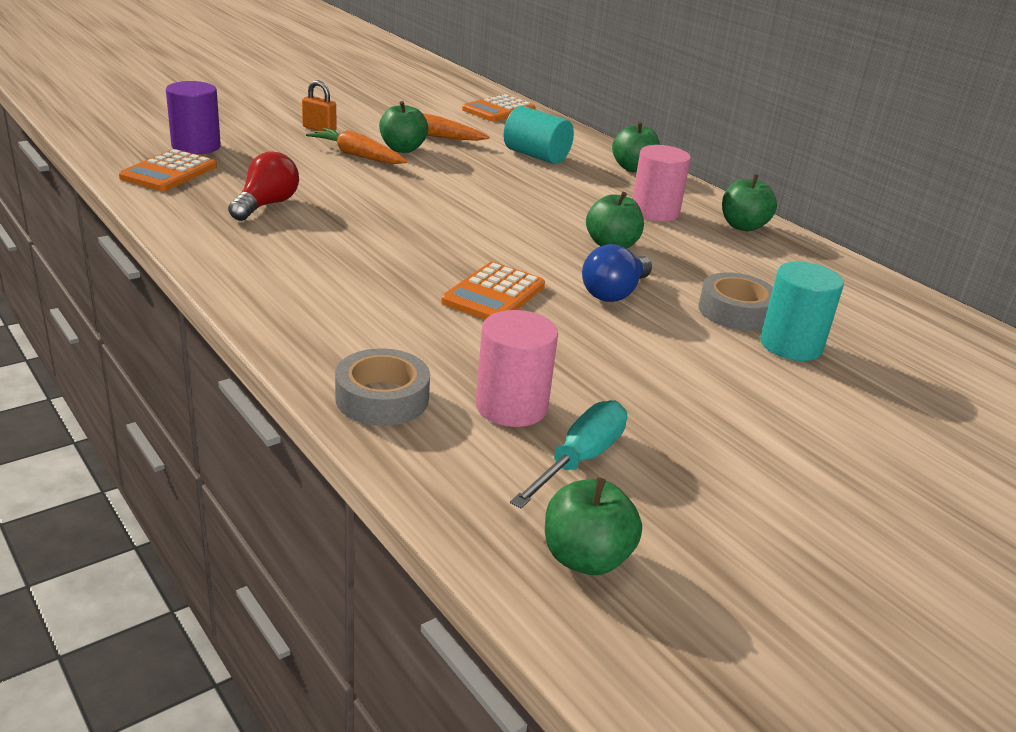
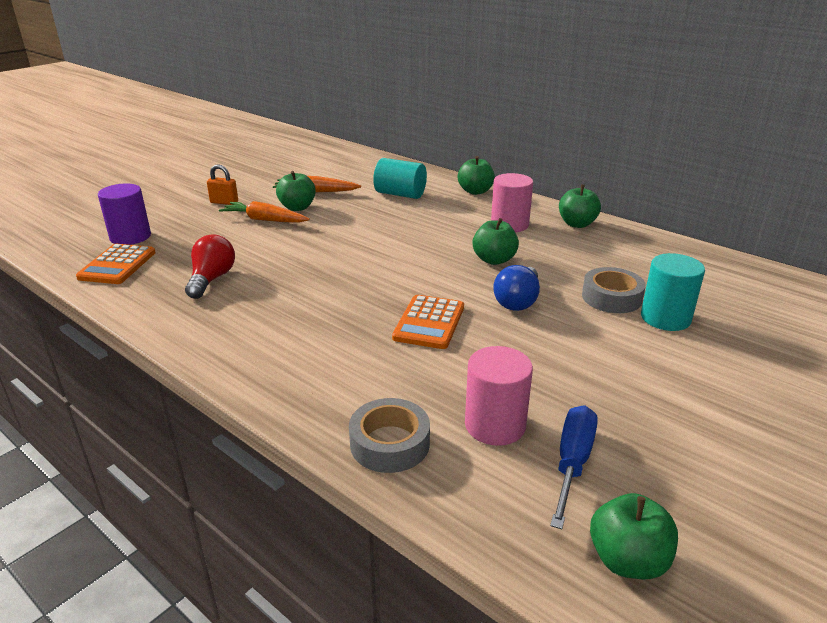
camera: 10 degrees left, 0 degrees up
(498, 110) = (353, 161): orange calculator -> none
(580, 459) = (572, 462): turquoise screwdriver -> blue screwdriver

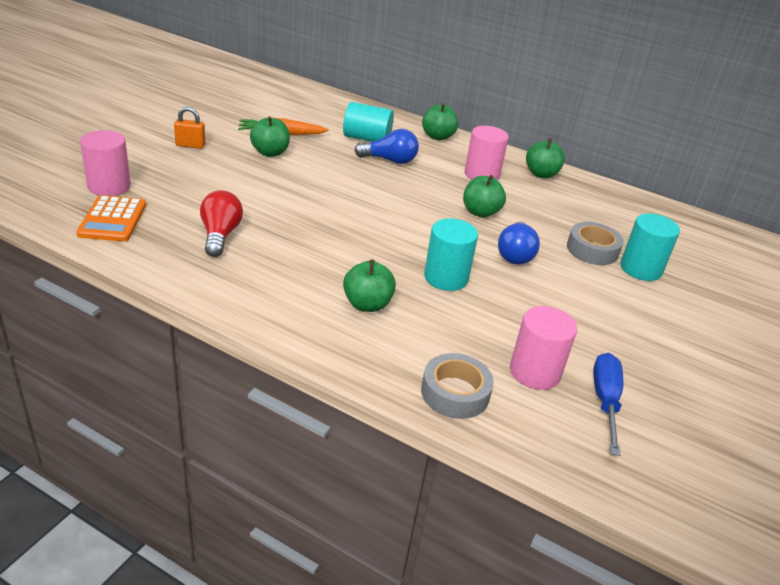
camera: 15 degrees left, 5 degrees up
(130, 237) = (109, 186): purple cylinder -> pink cylinder
(265, 220) = (243, 167): orange carrot -> none
(416, 213) = (390, 160): none -> blue light bulb
(429, 323) = (446, 277): orange calculator -> turquoise cylinder
(627, 560) = (667, 475): green apple -> green apple (367, 304)

